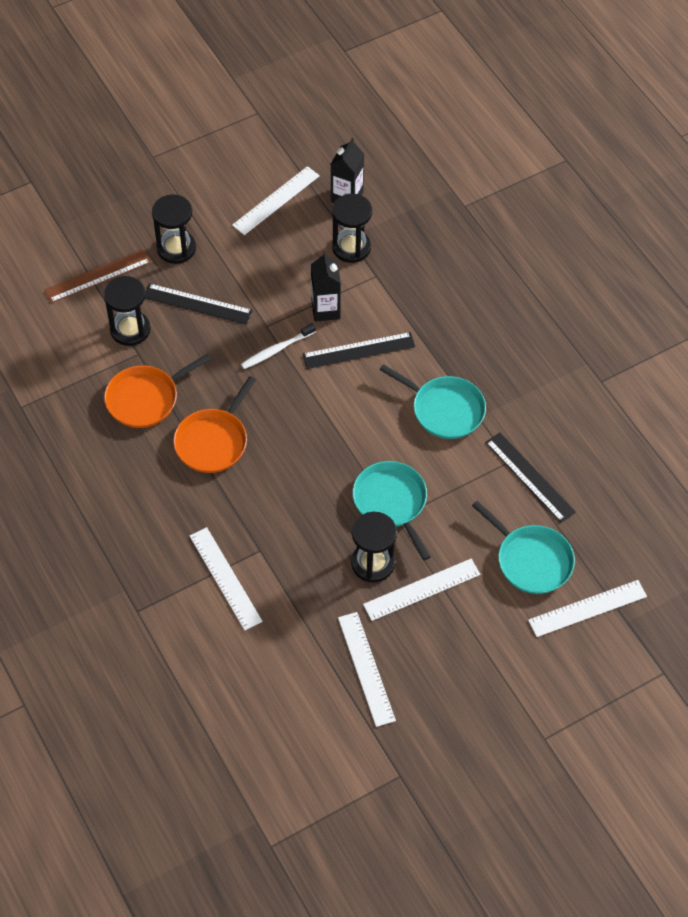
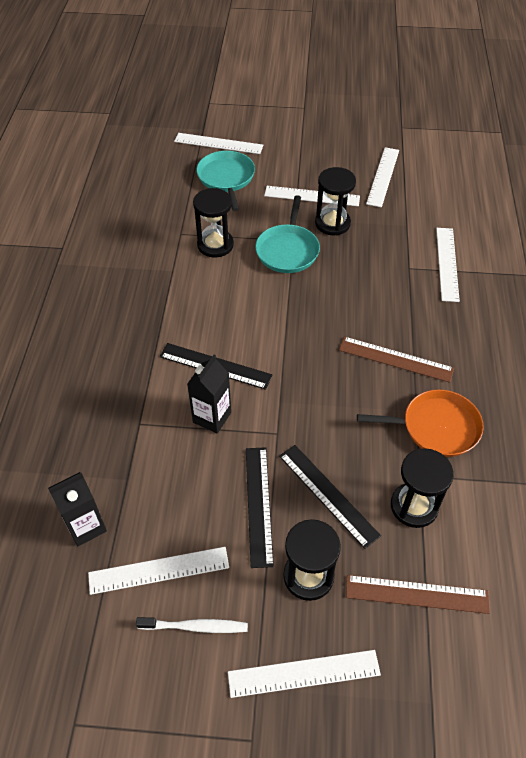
camera: 145 degrees left, 5 degrees down
(144, 199) = (304, 673): none -> white ruler
(213, 441) = (395, 359): orange pan -> brown ruler
(277, 350) = (285, 405): white toothbrush -> white toothbrush (195, 626)
(351, 247) = (134, 465): black hourglass -> black hourglass (215, 245)
(444, 409) = (191, 287): turquoise pan -> none
(529, 477) = (178, 218): black ruler -> black ruler (259, 505)

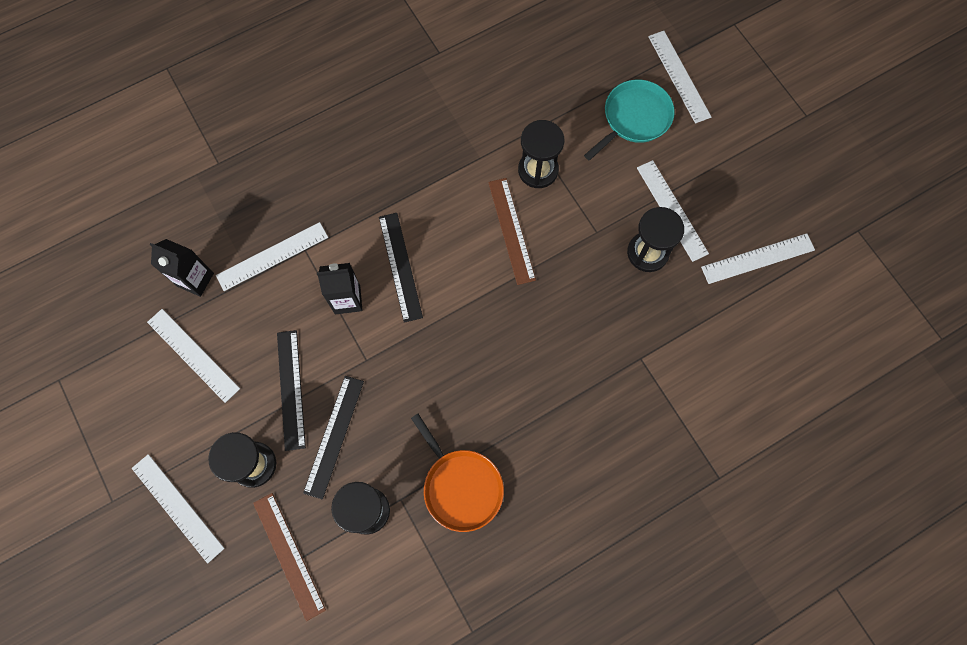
camera: 55 degrees right, 20 degrees up
(195, 626) = (167, 410): white toothbrush -> none
(259, 505) = (291, 389): black ruler -> black ruler turned 60 degrees counterclockwise
(287, 250) = (579, 236): turquoise pan -> none
(395, 359) = (514, 410): brown ruler -> brown ruler (511, 230)
(447, 263) = (674, 391): white ruler -> white ruler (272, 256)

